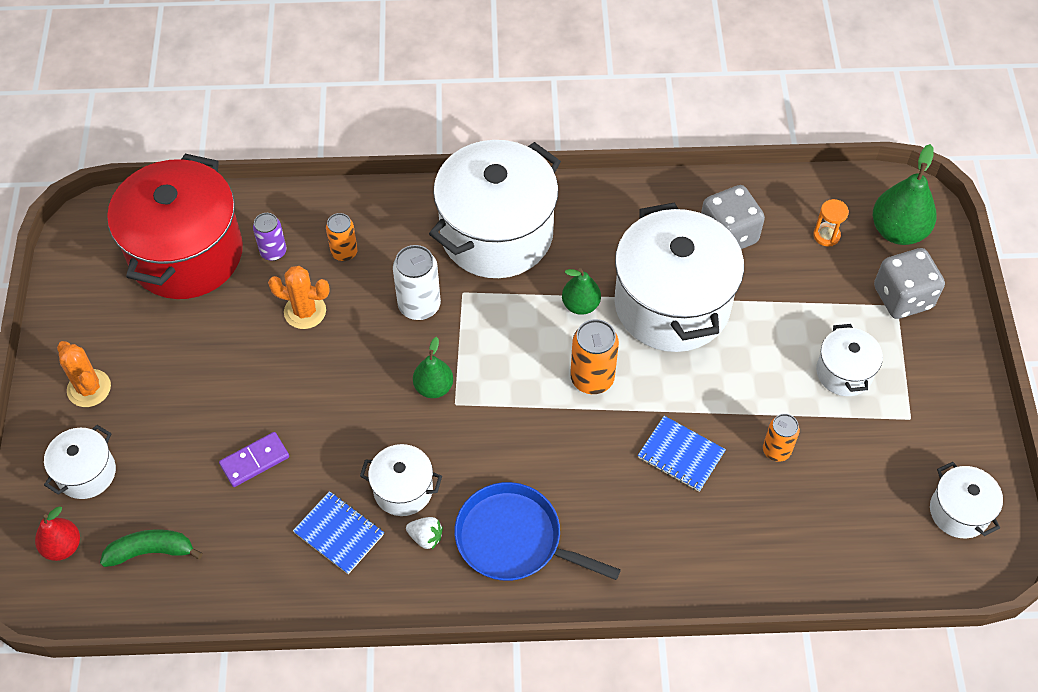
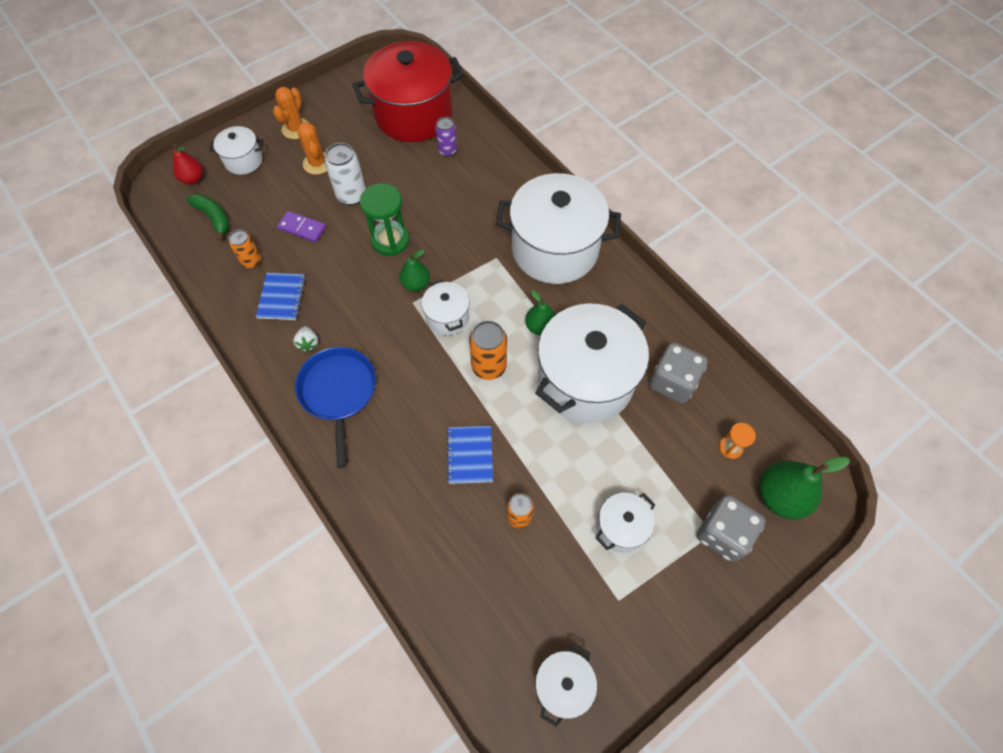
camera: 55 degrees right, 5 degrees up
(305, 311) = (419, 190): orange cactus -> orange cactus (317, 163)
(344, 252) = (475, 183): orange can -> orange can (251, 261)
(352, 379) = (390, 240): none -> green hourglass
(403, 490) = (333, 311): white pot -> white pot (447, 317)
(419, 305) = (468, 241): white can -> white can (351, 195)

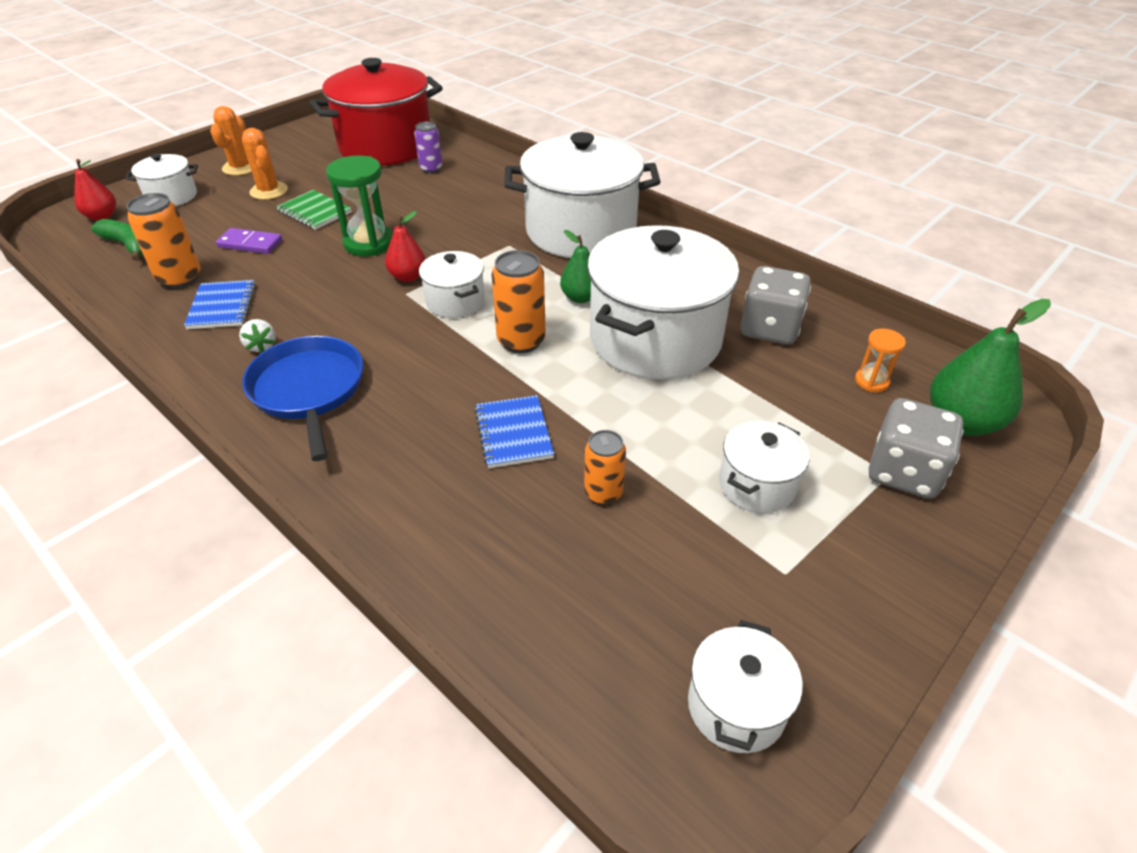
camera: 10 degrees left, 20 degrees down
(251, 261) = (180, 278): orange can -> orange can, size x1.54
(351, 195) = (314, 212): white can -> green notebook
(416, 284) = (408, 277): green pear -> red pear

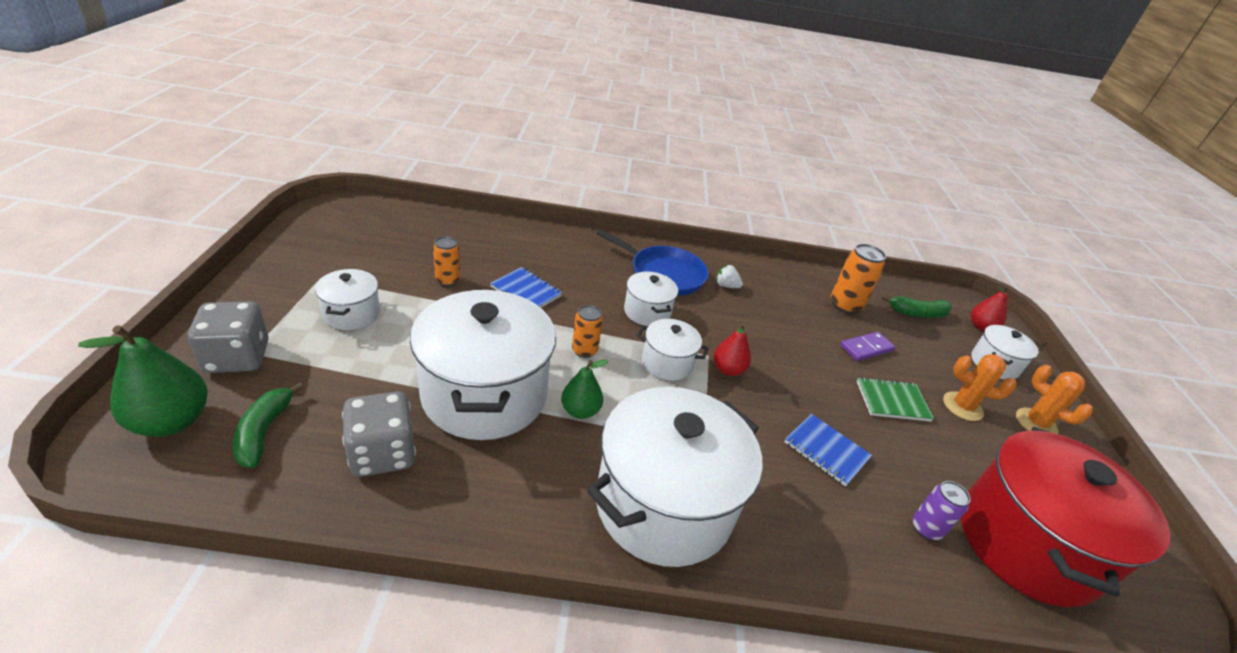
camera: 135 degrees right, 5 degrees down
(222, 307) = (788, 298): blue notebook -> blue notebook (826, 451)
(369, 243) = (802, 388): green hourglass -> none
(521, 341) = (584, 350): orange can -> orange can, size x0.65
(736, 706) = (334, 228): white pot -> white pot (647, 312)
(871, 381) = (264, 431): orange hourglass -> green banana

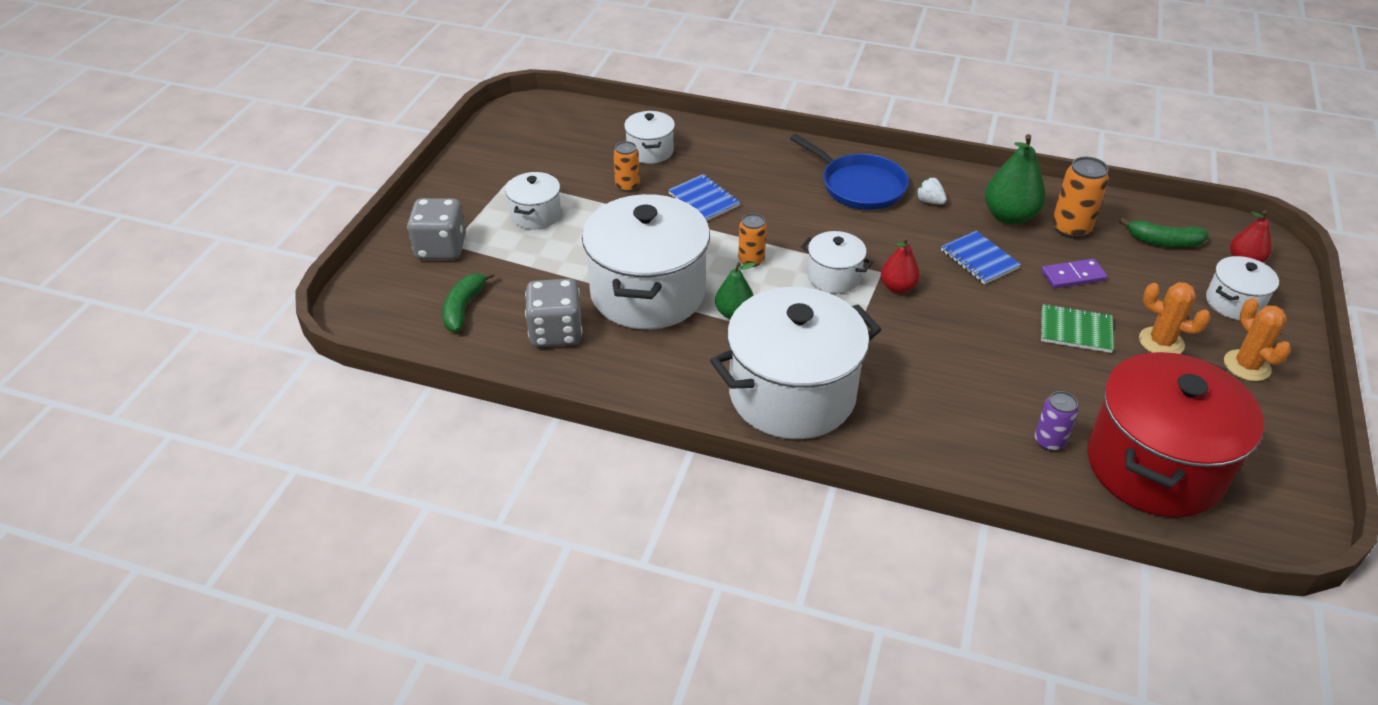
camera: 20 degrees right, 5 degrees up
(171, 421) = (395, 294): green pear -> green pear (1009, 216)
(647, 312) = (828, 225): white pot -> white pot (650, 151)
(826, 451) = (974, 368): blue notebook -> blue notebook (979, 259)

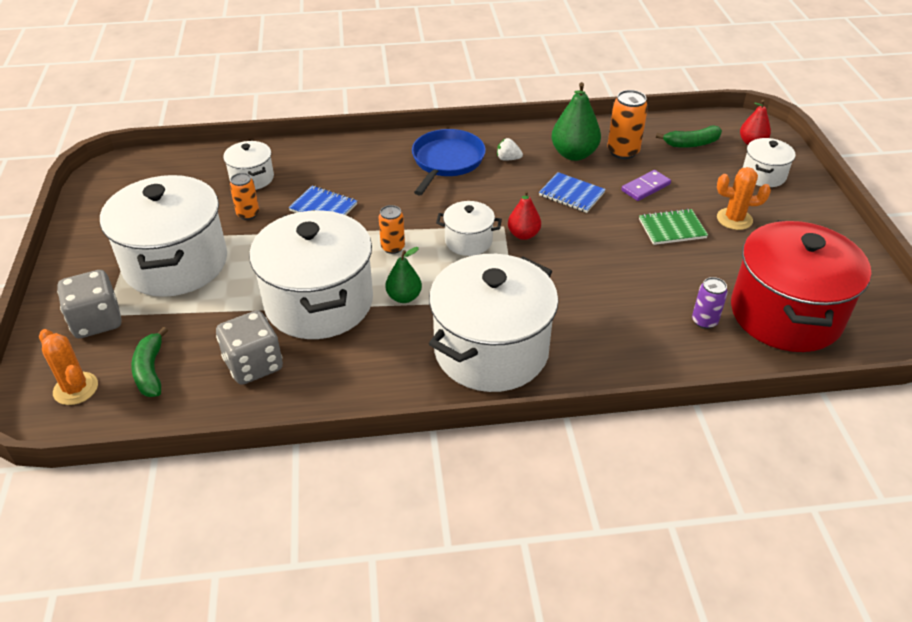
camera: 25 degrees left, 0 degrees up
(536, 215) = (175, 263): white pot -> white pot, size x2.11
(859, 186) = (446, 161): blue pan -> blue pan turned 90 degrees counterclockwise
(1246, 366) = (799, 219): orange cactus -> orange cactus (76, 389)

